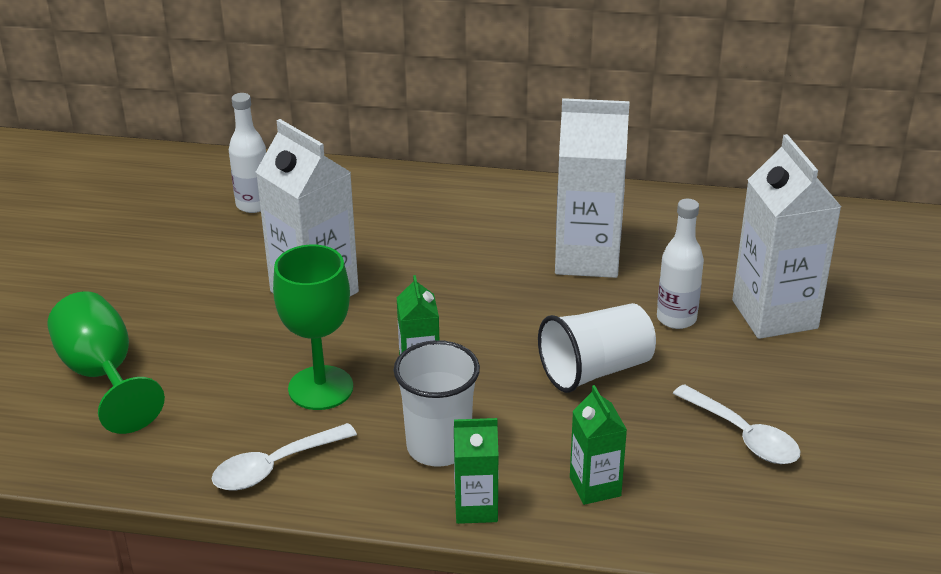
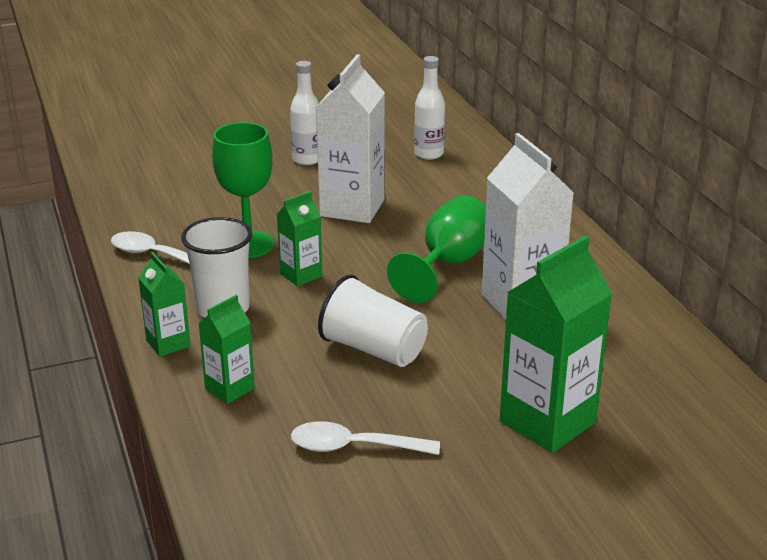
camera: 60 degrees right, 5 degrees down
(103, 375) = (196, 171): green goblet -> green goblet (448, 264)
(676, 318) = (484, 370): white bottle -> white bottle (307, 159)
(743, 435) = (353, 447): white spoon -> white spoon turned 75 degrees clockwise
(774, 314) = (547, 422): white carton -> green carton

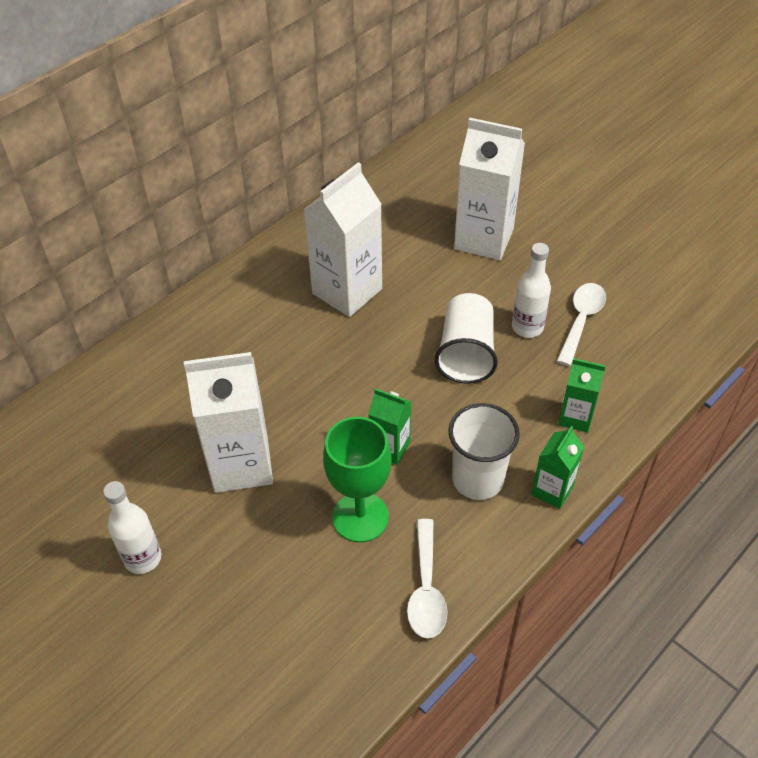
camera: 115 degrees left, 20 degrees up
(353, 447) = (581, 320): white spoon -> white spoon turned 135 degrees counterclockwise
(428, 154) = (85, 448): white bottle -> white bottle (527, 327)
(448, 264) = (312, 354): green goblet -> none
(547, 422) = (483, 239): green carton -> white carton

